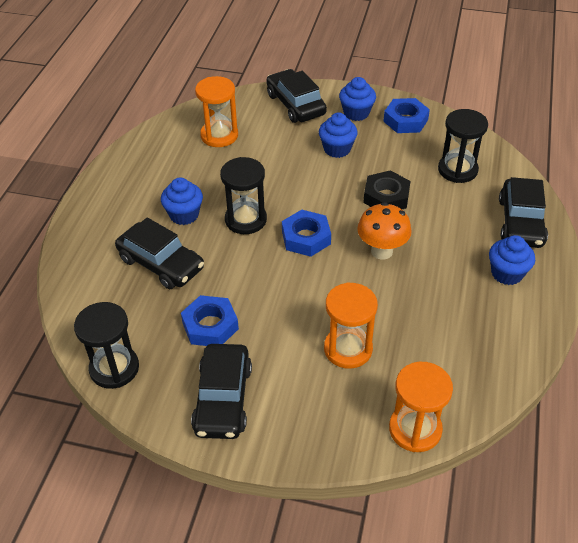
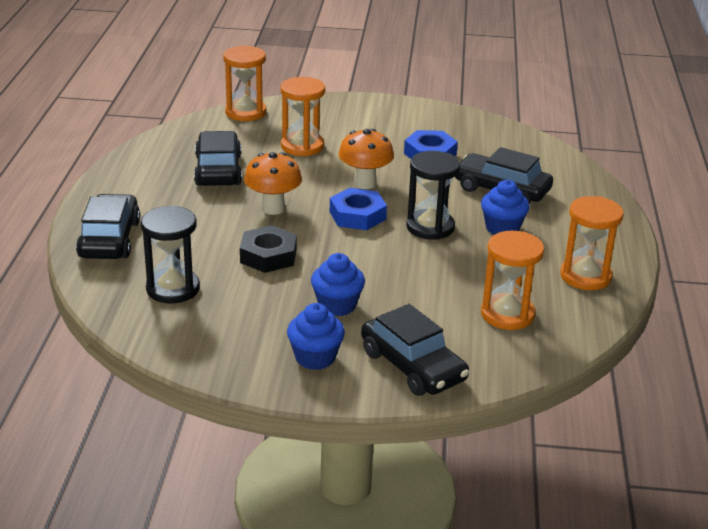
camera: 170 degrees right, 15 degrees down
(114, 368) = (498, 130): black hourglass -> none
(145, 163) = (585, 276): none -> orange hourglass
(223, 399) = (400, 119): black car -> black car (218, 170)
(290, 281) = (365, 183): none -> orange mushroom
(405, 120) = (238, 350): blue nut -> none
(507, 273) = (142, 197): blue cupcake -> none

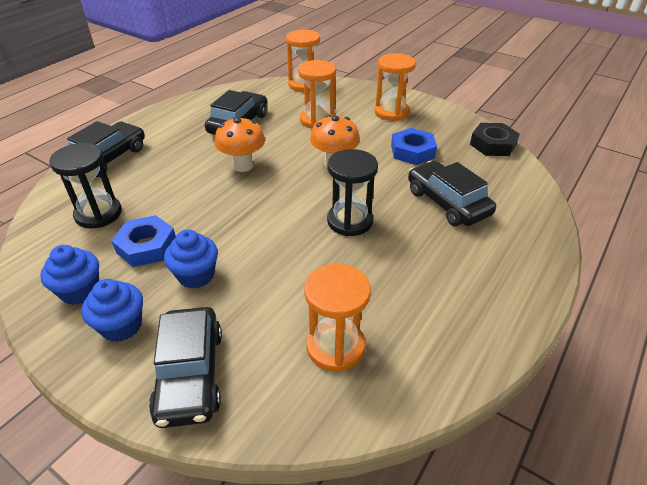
camera: 30 degrees right, 10 degrees up
(268, 255) = (195, 207): black nut -> black nut (493, 144)
(357, 215) = (300, 191): blue nut -> blue nut (146, 246)
(502, 228) = (415, 243): blue cupcake -> blue cupcake (80, 291)
(585, 276) = (455, 329): orange hourglass -> orange hourglass (391, 112)

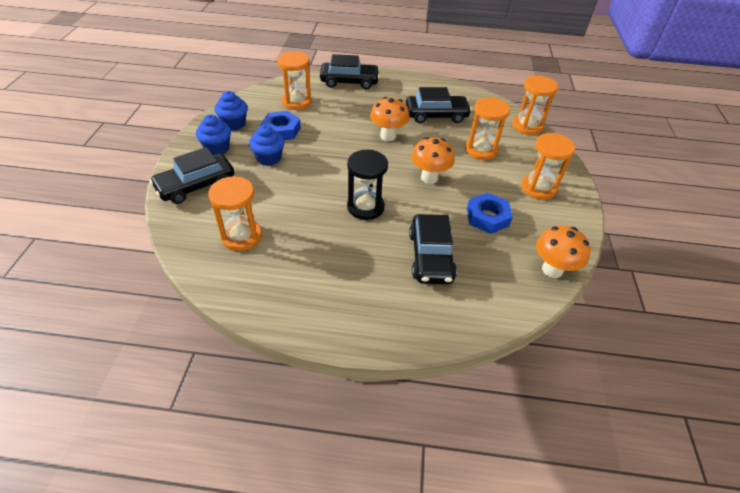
camera: 60 degrees right, 5 degrees up
(98, 214) = (296, 102): black hourglass -> orange hourglass
(447, 202) = (430, 256): black car -> black car turned 150 degrees clockwise
(493, 144) = (552, 270): black nut -> orange mushroom

